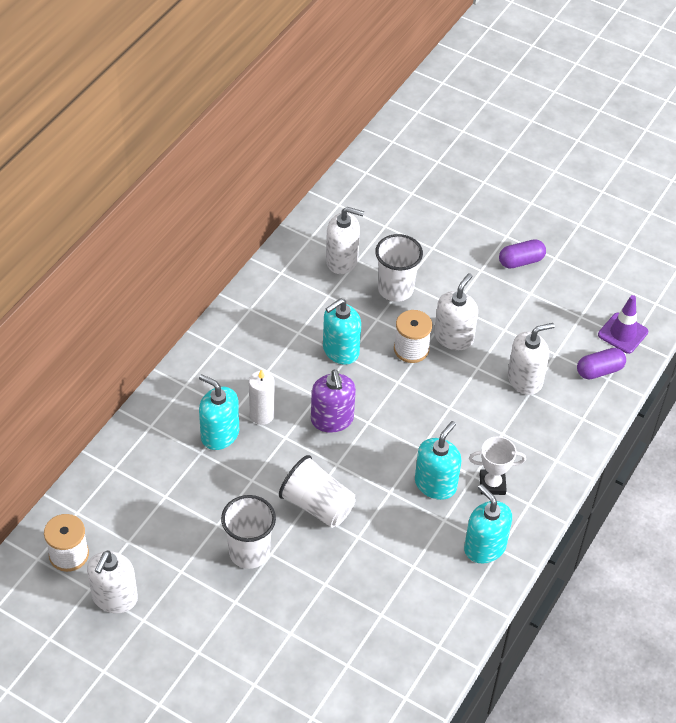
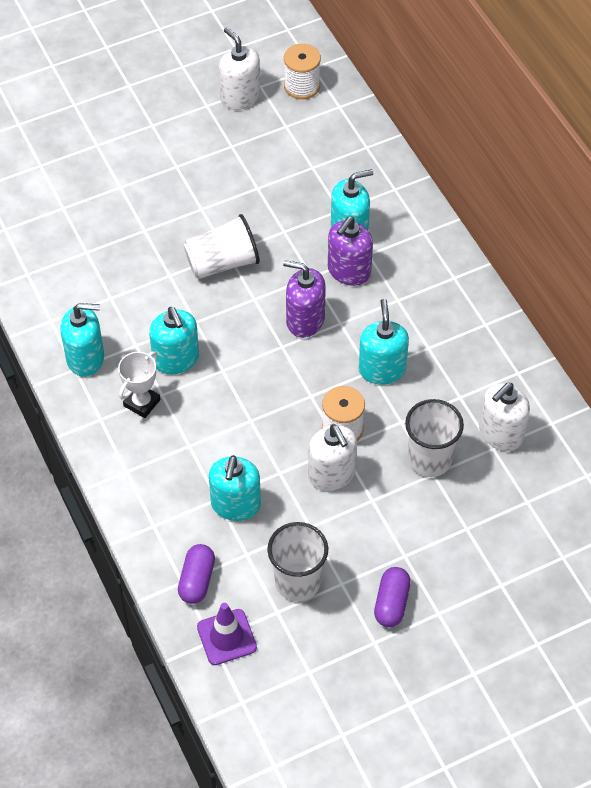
camera: 125 degrees right, 5 degrees up
(249, 552) = (214, 196): white cup -> white cup (297, 582)
(262, 415) = (349, 271): white candle -> purple soap dispenser
(525, 379) = (235, 505): white soap dispenser -> turquoise soap dispenser

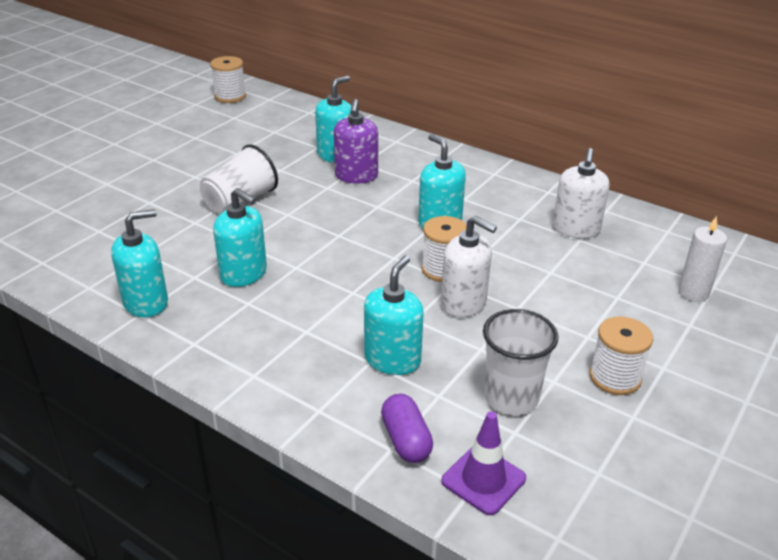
camera: 30 degrees left, 20 degrees down
(142, 403) = (231, 316): white trophy -> none
(235, 505) = (392, 359): turquoise soap dispenser -> turquoise soap dispenser turned 135 degrees counterclockwise
(240, 97) = (182, 112): white soap dispenser -> none
(305, 320) = (345, 213): purple soap dispenser -> none
(391, 603) = (615, 377): purple capsule -> white spool
(429, 460) = (538, 264): white cup -> none
(537, 555) = (693, 293): none -> white candle

